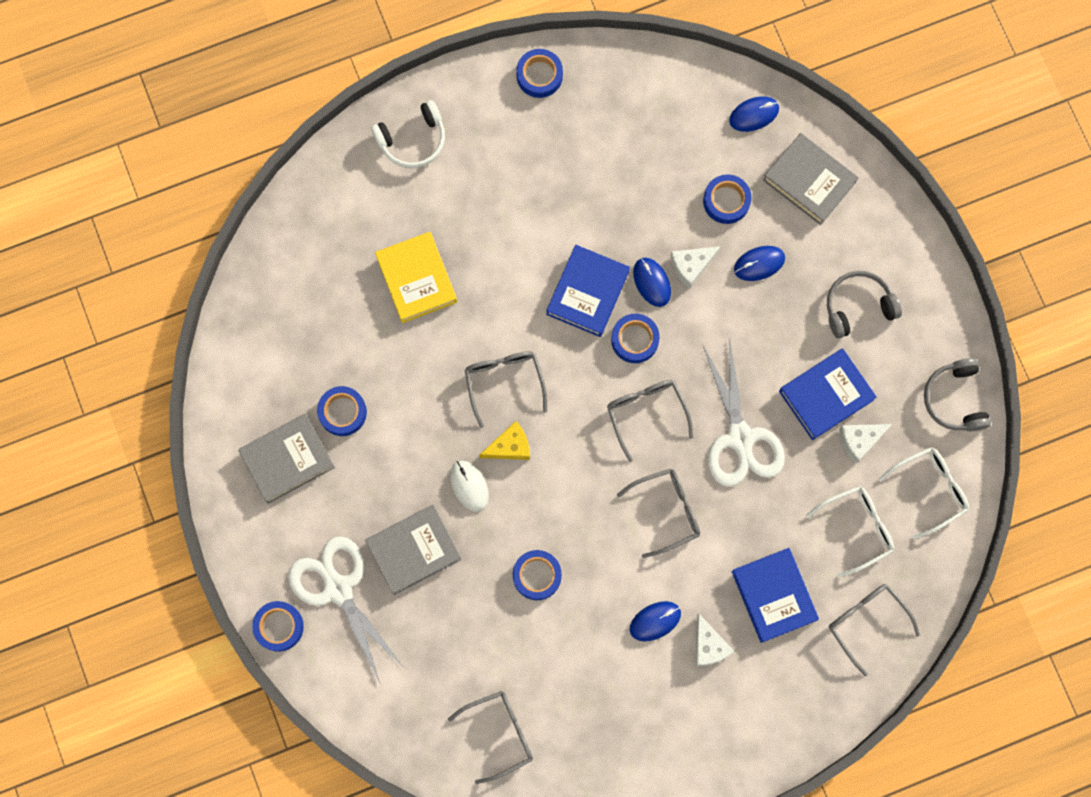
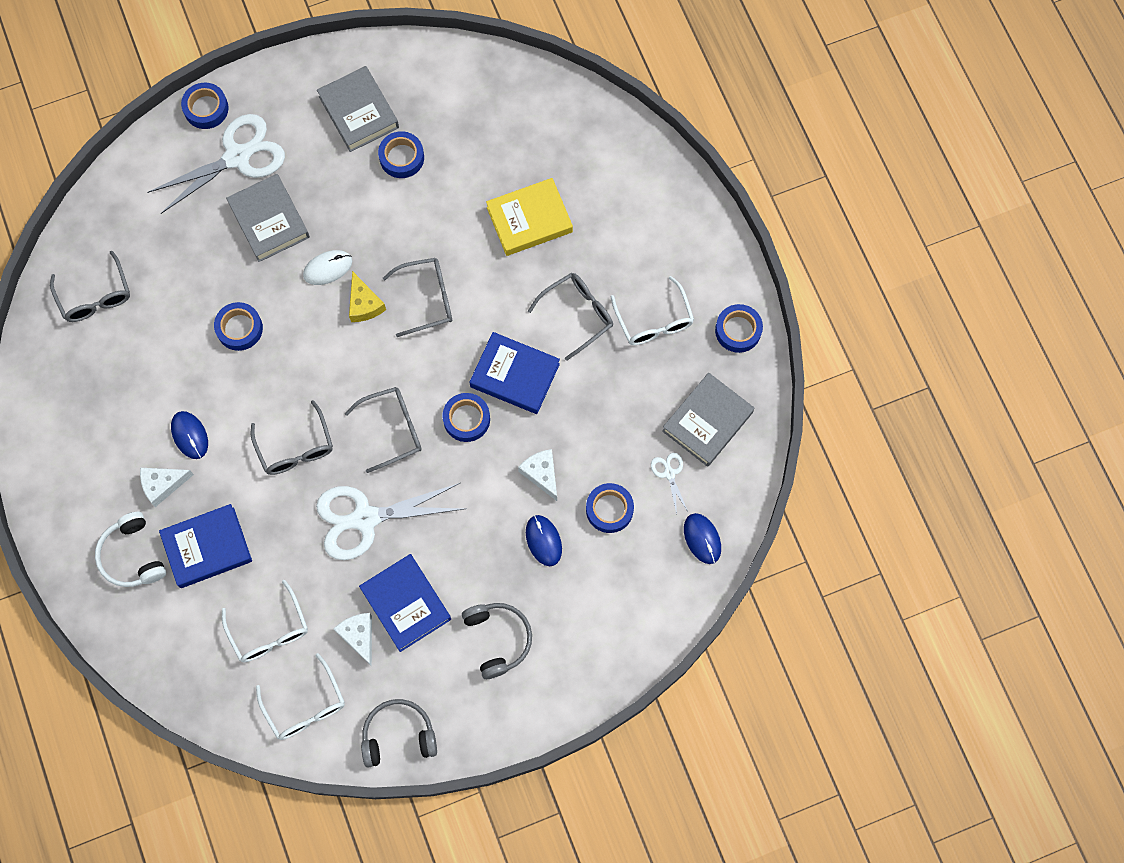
camera: 90 degrees right, 5 degrees down
(412, 140) = (668, 214): white headphones -> white headphones (132, 556)
(529, 156) = (654, 321): none -> white glasses
(652, 282) = (525, 436): blue mouse -> none
(689, 144) = (669, 473): none -> white scissors
(809, 181) = (631, 593): grey book -> grey book (707, 421)
(866, 622) = (176, 637): grey glasses -> grey glasses (578, 314)

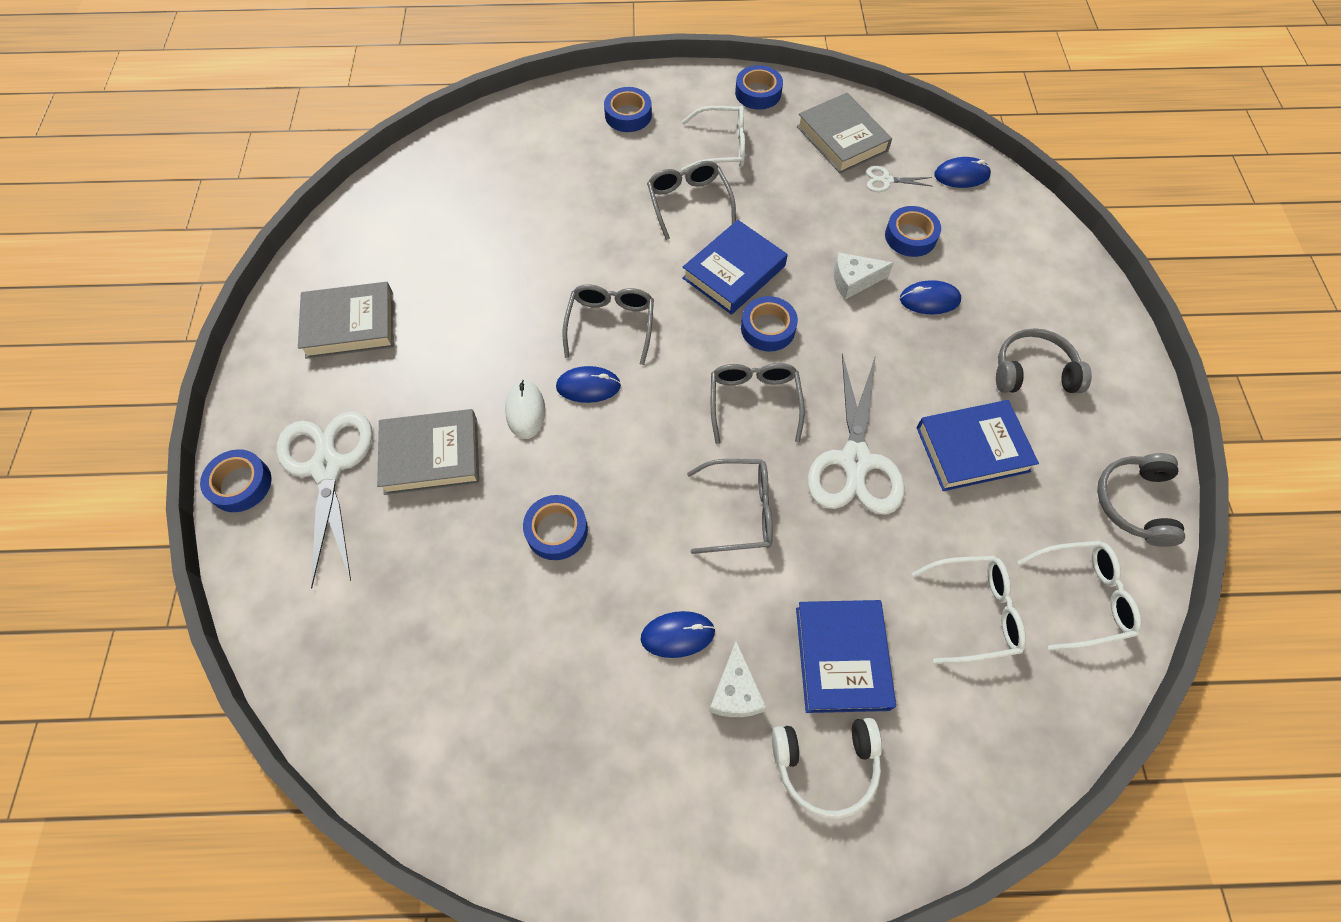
camera: 70 degrees left, 10 degrees down
(95, 296) = (423, 706): grey glasses -> none
(359, 636) = (1002, 510): white cheese -> none
(364, 304) = (588, 386): yellow cheese -> blue mouse
(401, 157) = (430, 300): blue tape -> blue tape (628, 115)
(529, 220) = (565, 211): yellow book -> none

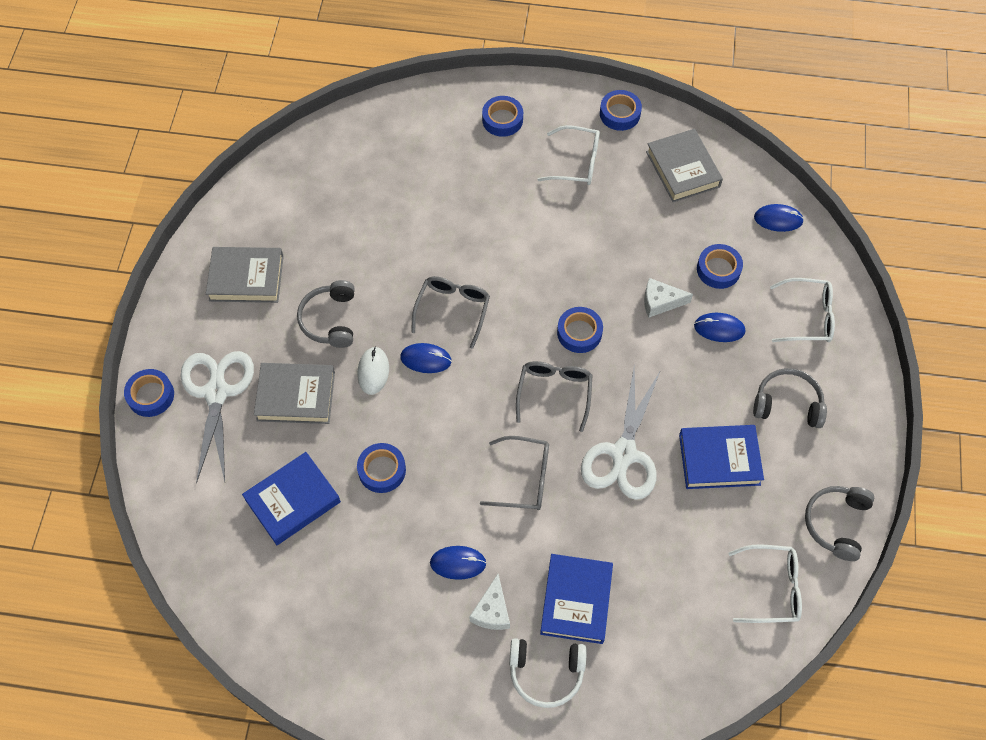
camera: 10 degrees right, 0 degrees up
(461, 358) = (330, 320): none -> grey headphones
(688, 202) = (538, 210): grey glasses -> none
(734, 272) = (562, 279): blue book -> blue book (292, 500)
(886, 180) = (711, 214): white scissors -> none
(975, 612) = (685, 584): white glasses -> white glasses (808, 317)

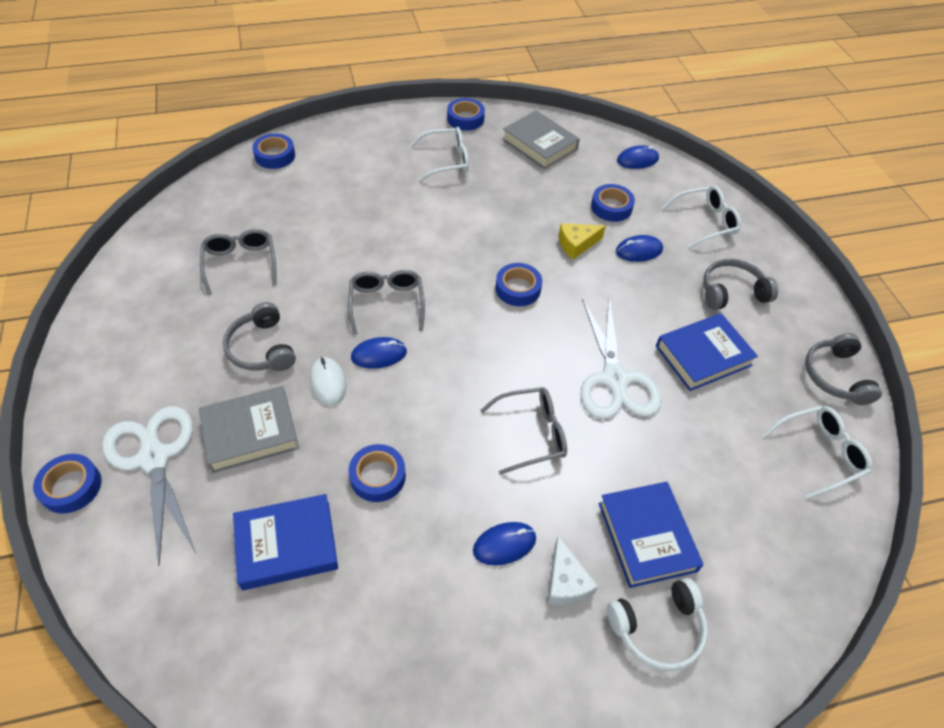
camera: 25 degrees left, 10 degrees down
(246, 278) = (153, 336): grey book -> none
(292, 500) = (287, 544): blue book -> blue book turned 45 degrees clockwise
(502, 120) = (364, 145): blue tape -> blue tape (275, 156)
(554, 392) = (521, 346): grey glasses -> grey glasses (240, 263)
(660, 302) = (576, 244): white cheese -> yellow cheese

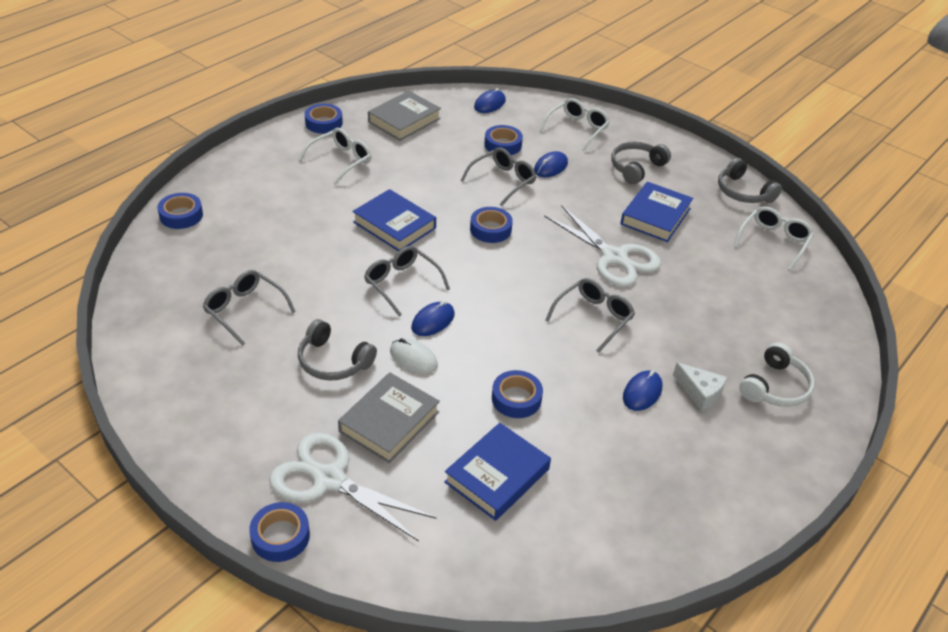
camera: 35 degrees left, 10 degrees down
(539, 144) = (404, 120): grey book -> grey book turned 60 degrees counterclockwise
(576, 244) = (503, 181): yellow cheese -> grey glasses
(646, 536) = (722, 340): blue book -> blue book (394, 225)

